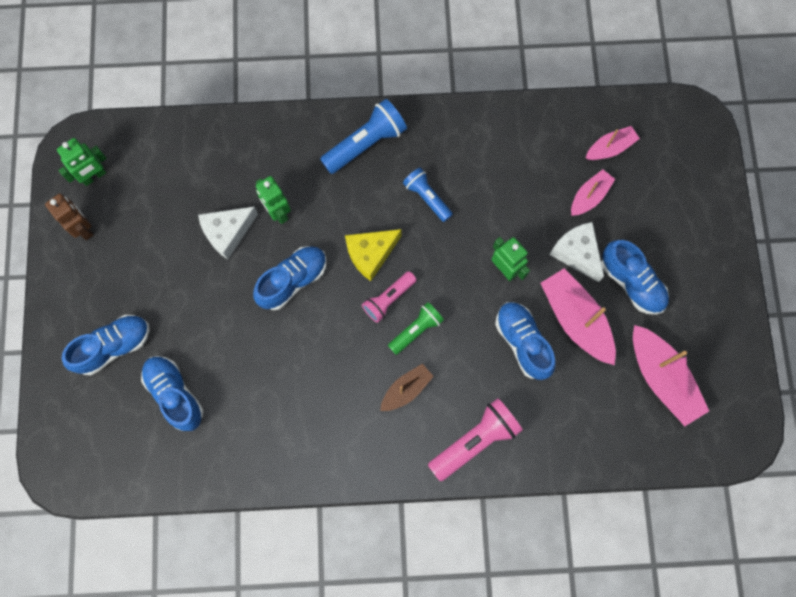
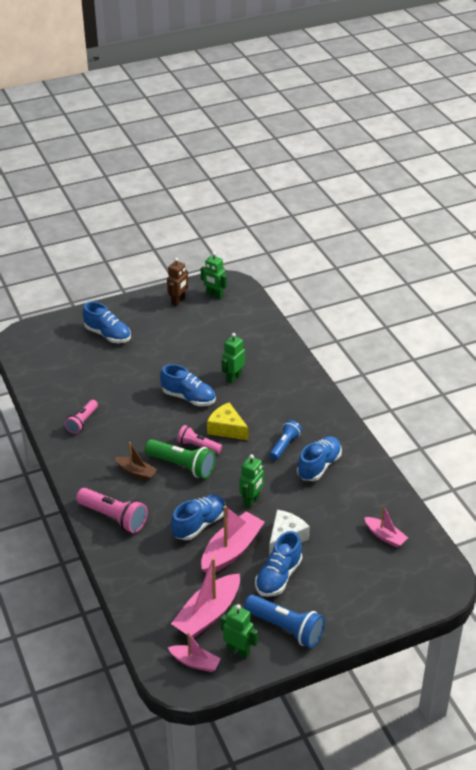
camera: 70 degrees right, 35 degrees down
(175, 394) = (88, 368): blue shoe -> blue shoe (319, 466)
(228, 233) = (207, 360): white cheese -> none
(284, 432) = (82, 422): none -> pink flashlight
(365, 144) = (307, 404): blue flashlight -> blue flashlight (286, 628)
(416, 330) = (182, 466): green flashlight -> green flashlight, size x1.57
(589, 196) = (336, 534): pink boat -> pink boat (195, 662)
(721, 363) = (238, 650): none -> green robot

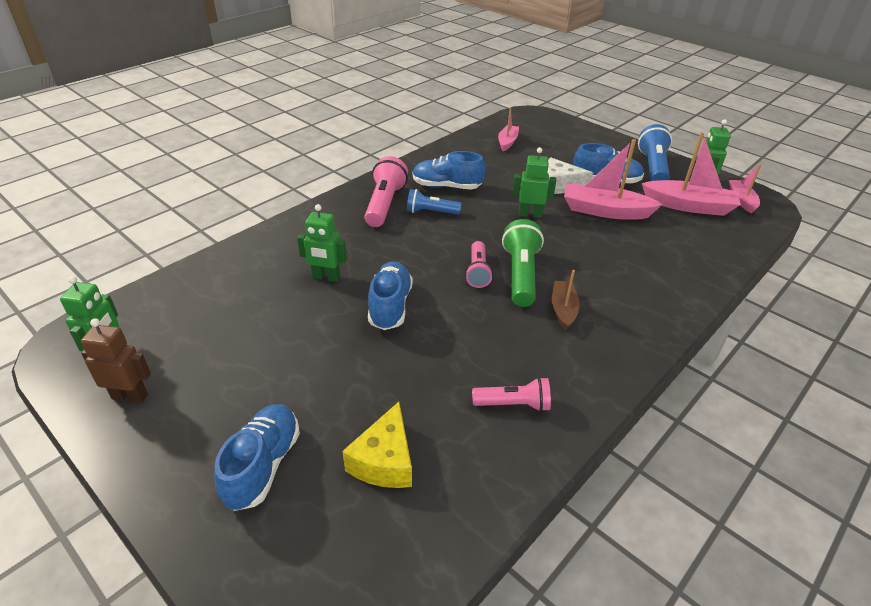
camera: 115 degrees left, 0 degrees up
(113, 517) = (649, 303): pink flashlight -> pink flashlight (384, 204)
(199, 524) = (594, 238): blue shoe -> none
(227, 429) = (431, 258): yellow cheese -> yellow cheese (384, 461)

